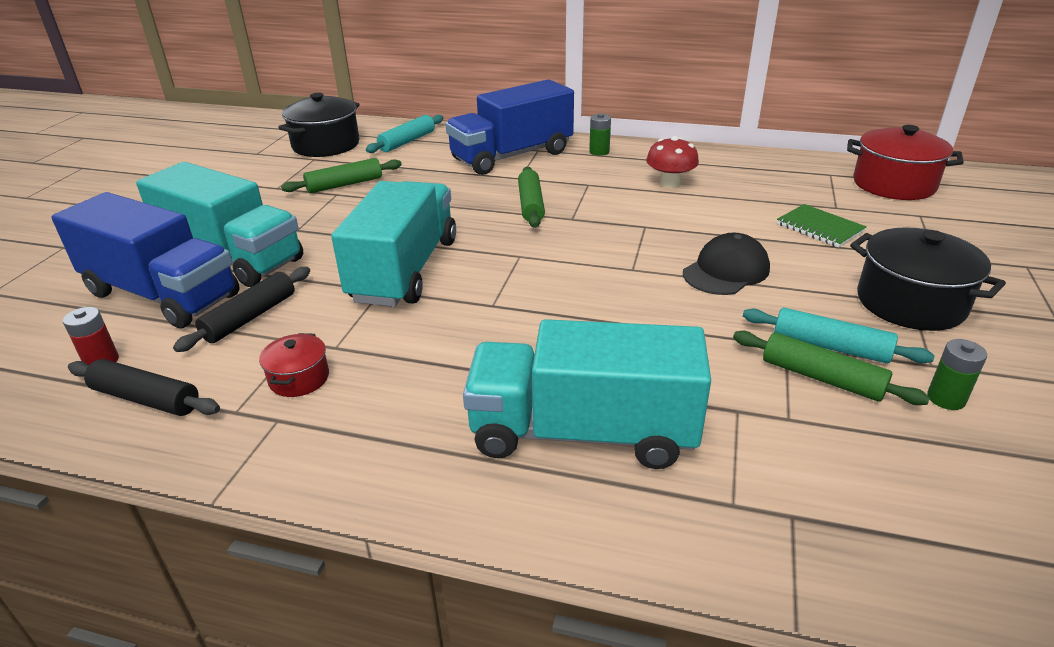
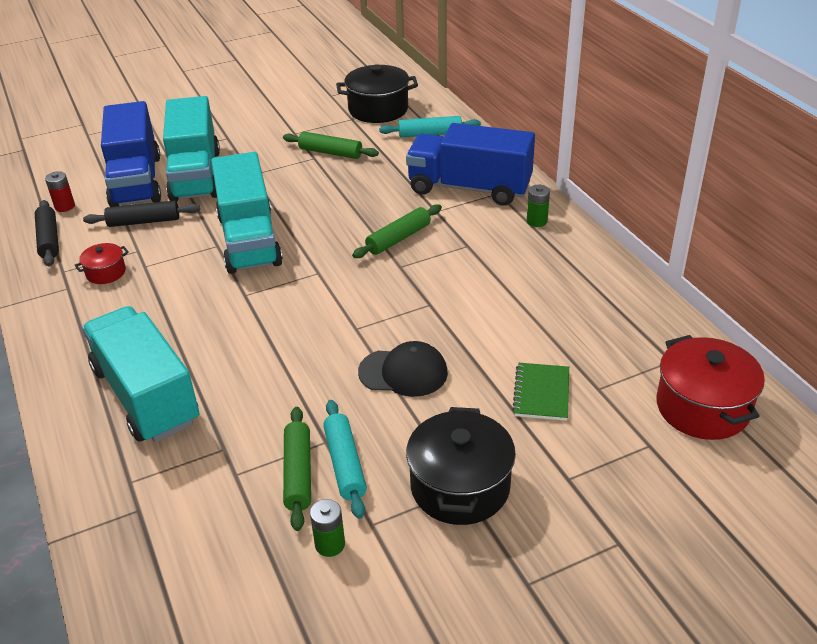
camera: 50 degrees right, 5 degrees up
(405, 270) = (249, 240): turquoise truck -> turquoise truck turned 105 degrees clockwise
(670, 183) = (524, 282): red mushroom -> none

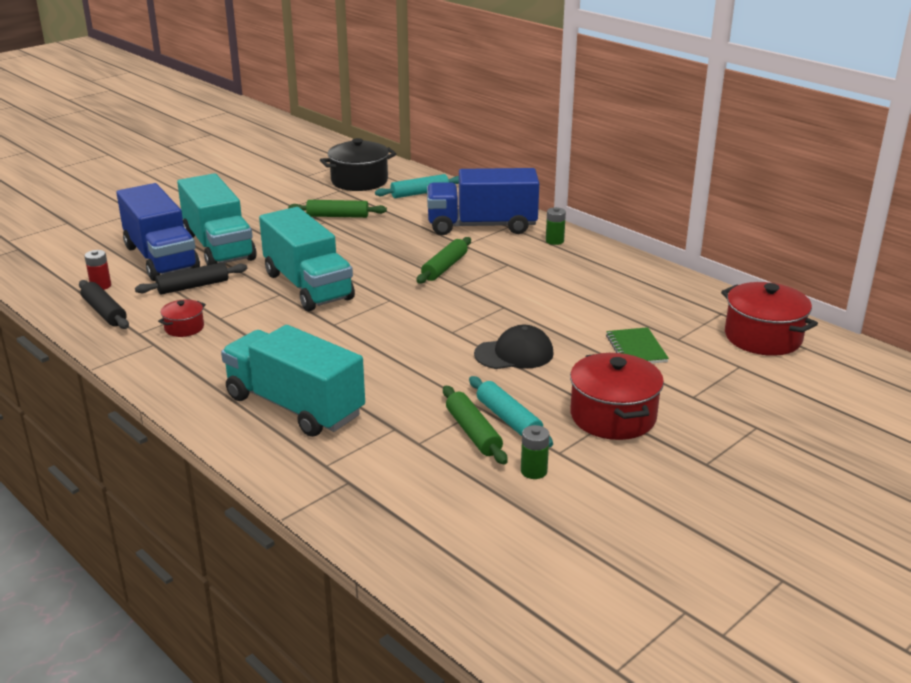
camera: 20 degrees left, 10 degrees down
(460, 486) = (613, 416): black pot -> red pot

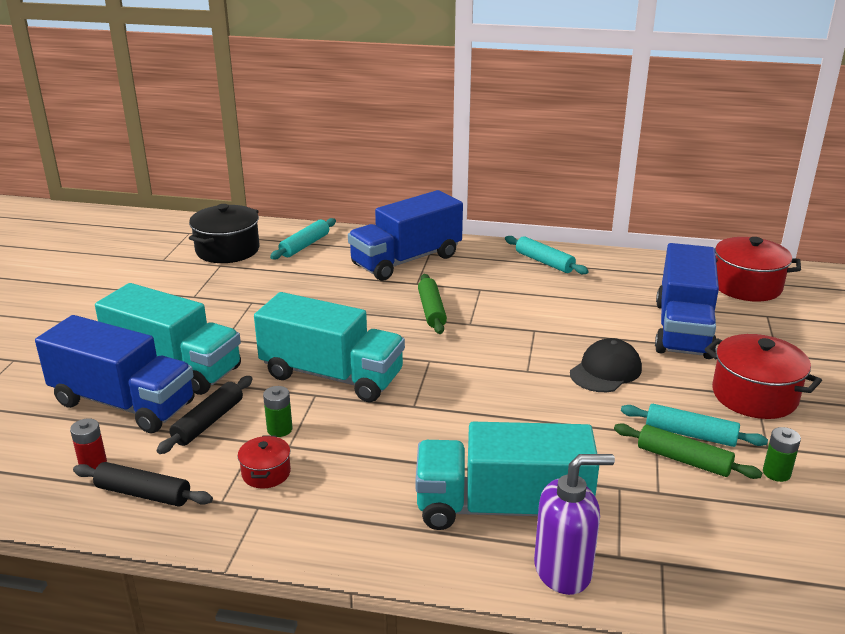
camera: 35 degrees left, 0 degrees up
(277, 456) = (563, 570): none -> purple soap dispenser
(337, 216) = (257, 292): green rolling pin -> none
(554, 241) = (486, 255): green battery -> green battery (279, 429)
(597, 261) = (544, 262): none -> turquoise rolling pin
(636, 349) = (683, 329): green notebook -> blue truck

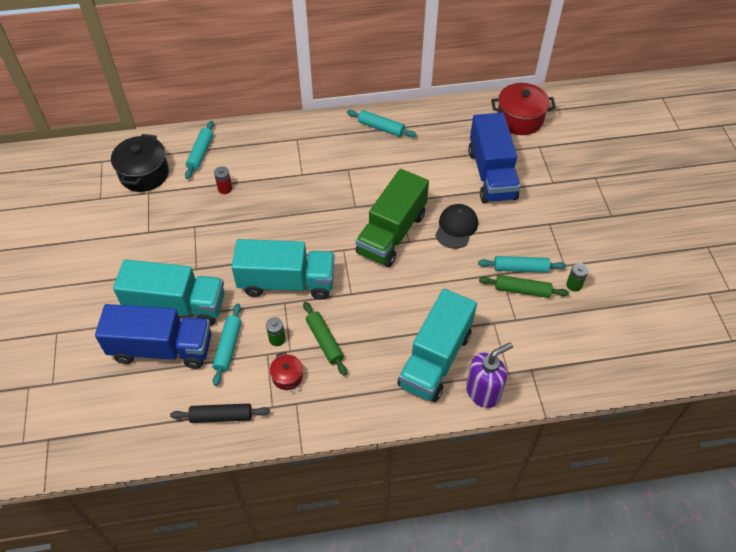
camera: 20 degrees left, 25 degrees up
(93, 464) = (174, 404): red battery -> red battery (225, 189)
(208, 422) = (228, 347): black rolling pin -> turquoise rolling pin
(406, 260) = (283, 151): blue truck -> none
(431, 310) = (324, 200): green rolling pin -> green rolling pin (324, 341)
(502, 508) = (435, 359): turquoise truck -> turquoise truck turned 45 degrees counterclockwise
(507, 358) = (391, 233): none -> green truck
(754, 395) = (548, 224): red pot -> none

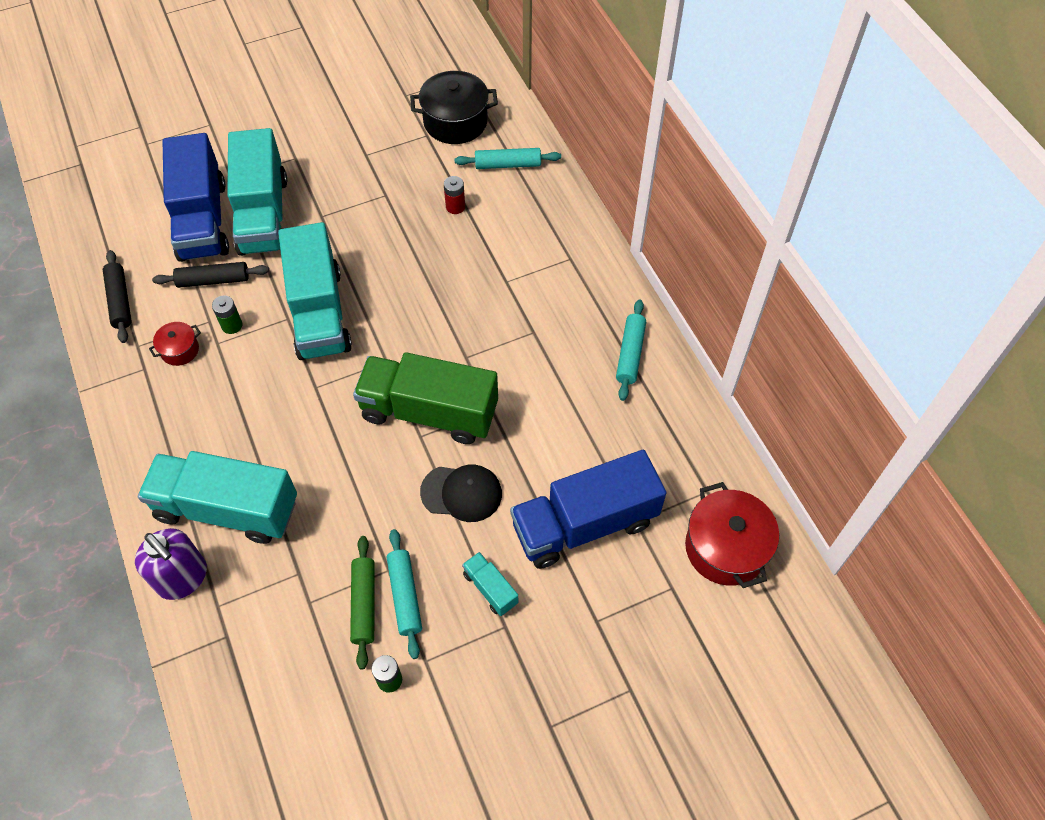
camera: 75 degrees right, 5 degrees up
(228, 347) = (213, 280): turquoise rolling pin -> black rolling pin
(324, 341) = (236, 376): green rolling pin -> none
(524, 226) = (490, 588): none -> turquoise truck

